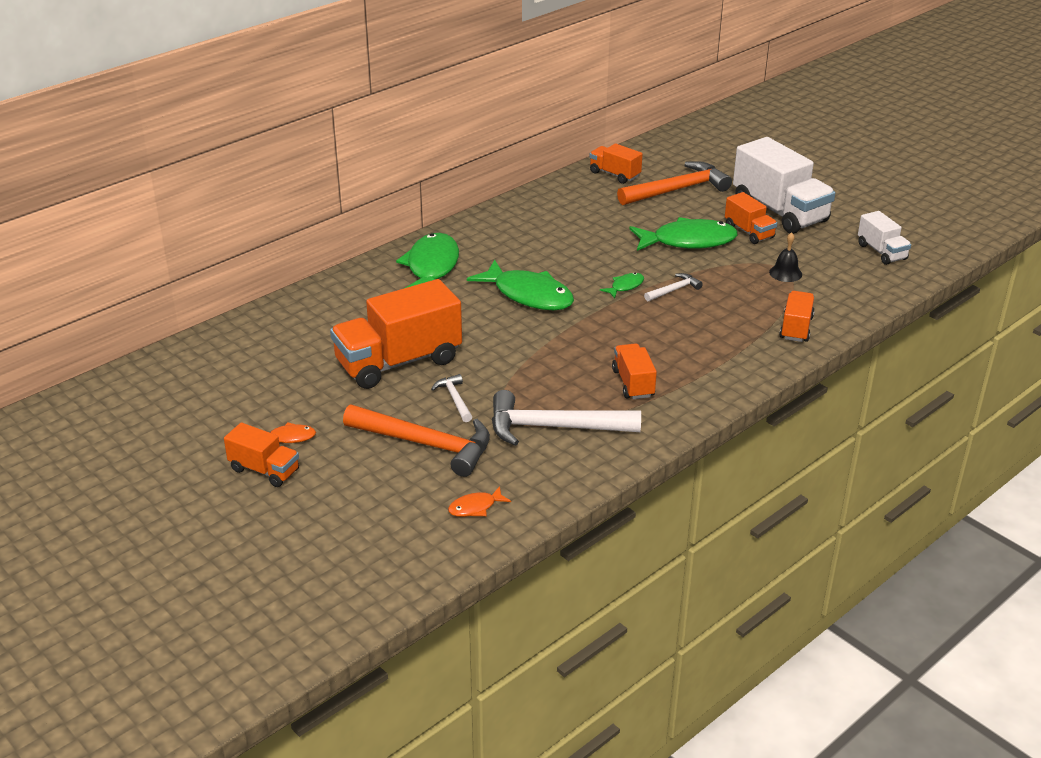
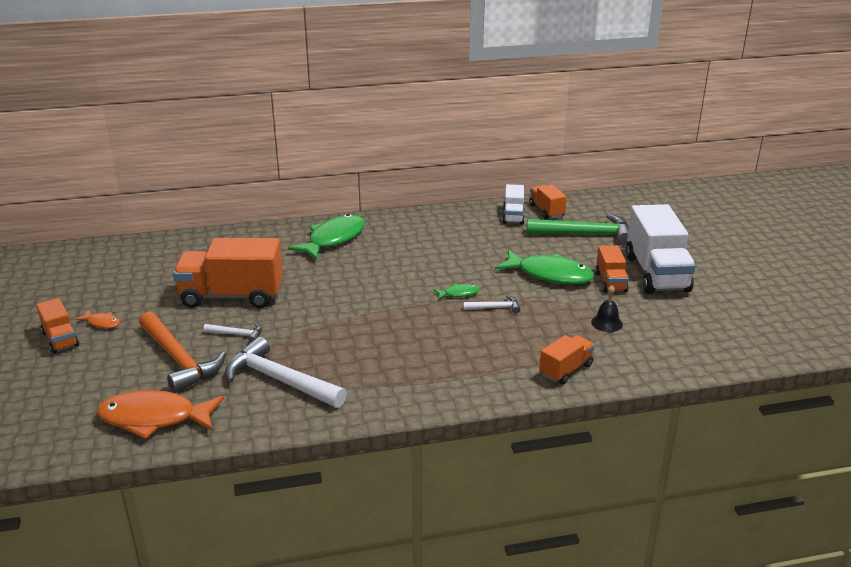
camera: 30 degrees right, 5 degrees down
(455, 399) = (237, 334): white hammer -> white hammer turned 90 degrees clockwise
(475, 507) = (154, 418): orange fish -> orange fish, size x2.22
(529, 295) = (378, 278): green fish -> none
(633, 383) = (378, 368): orange truck -> none
(677, 190) = (585, 234): orange hammer -> green hammer
(881, 252) = (717, 332): white truck -> white truck (513, 216)

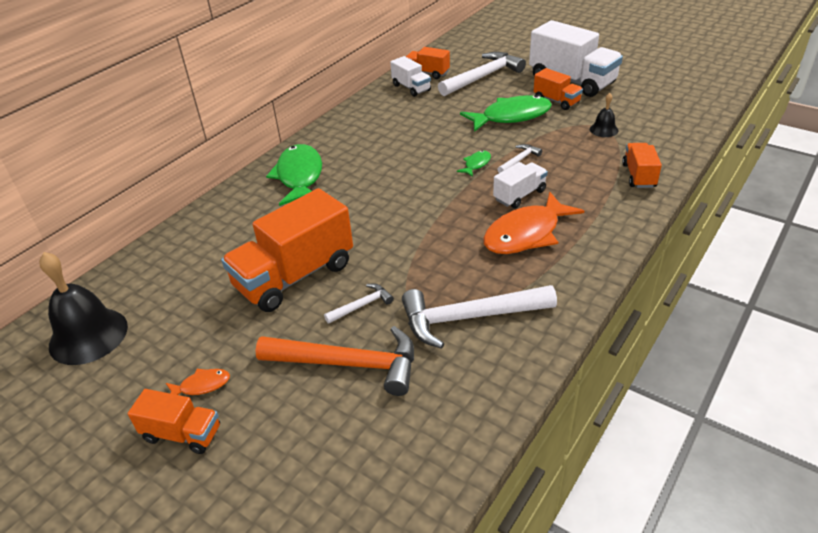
camera: 40 degrees left, 10 degrees up
(97, 266) = (88, 335): none -> black bell
(154, 418) = (424, 432): orange fish -> orange fish (526, 234)
(449, 330) = (519, 195): none -> white truck
(585, 234) = (483, 77): green hammer -> white hammer

